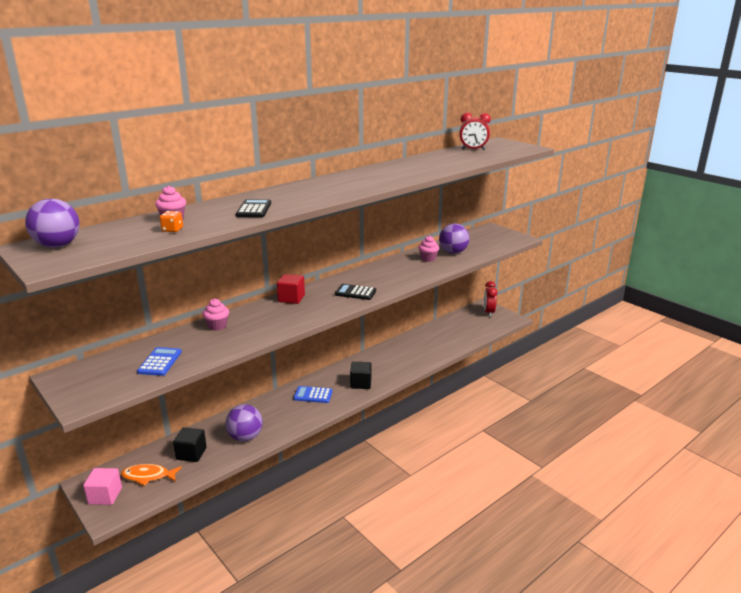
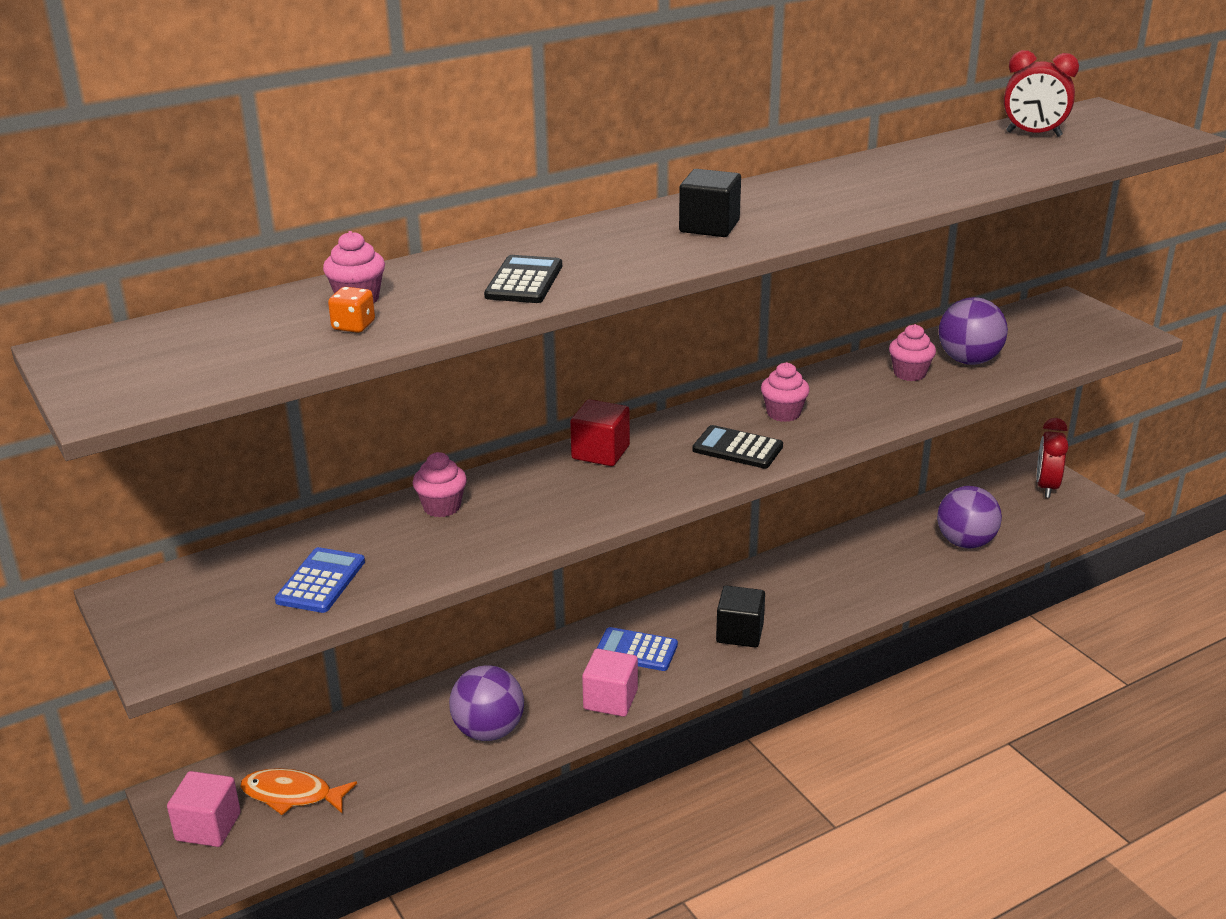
camera: 10 degrees right, 5 degrees up
(58, 245) = (130, 352): purple ball -> purple ball (965, 542)
(191, 453) = (378, 755): black cube -> black cube (709, 226)
(303, 417) = (610, 699): none -> pink cube
(374, 277) = (783, 413): none -> pink cupcake

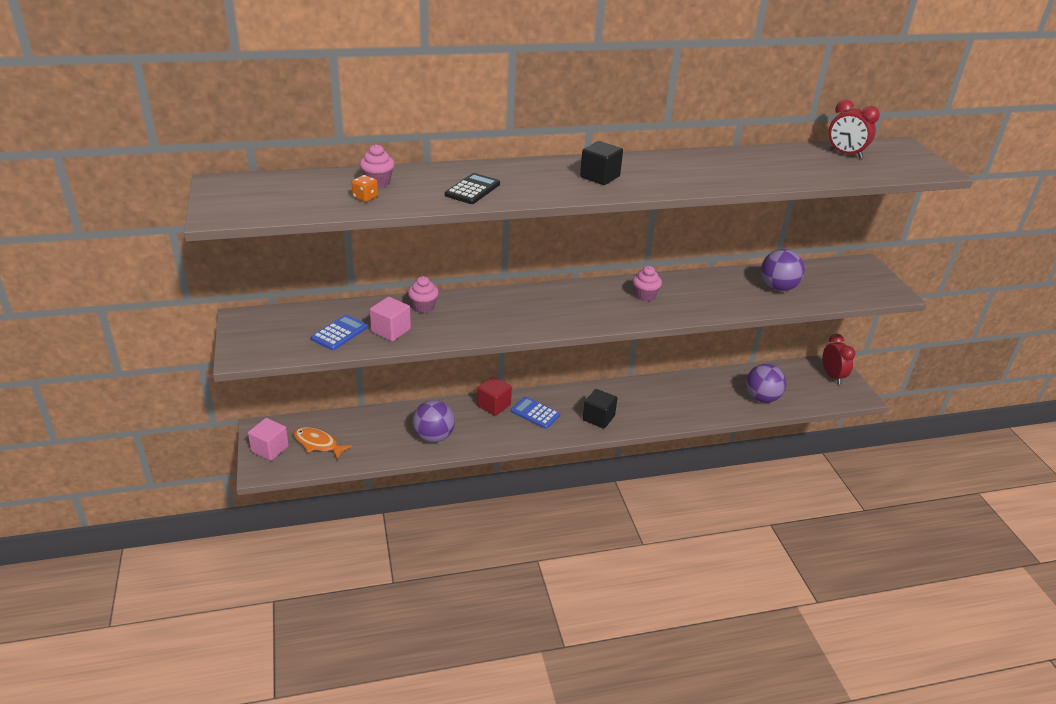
camera: 15 degrees right, 5 degrees up
(600, 452) = (526, 295): red cube -> red cube (494, 405)
(610, 699) = (507, 437): pink cube -> pink cube (391, 330)
(737, 448) = (605, 310): black calculator -> none
(909, 373) = (736, 288): pink cupcake -> none
(1046, 487) = (832, 376): red clock -> red clock turned 135 degrees clockwise

